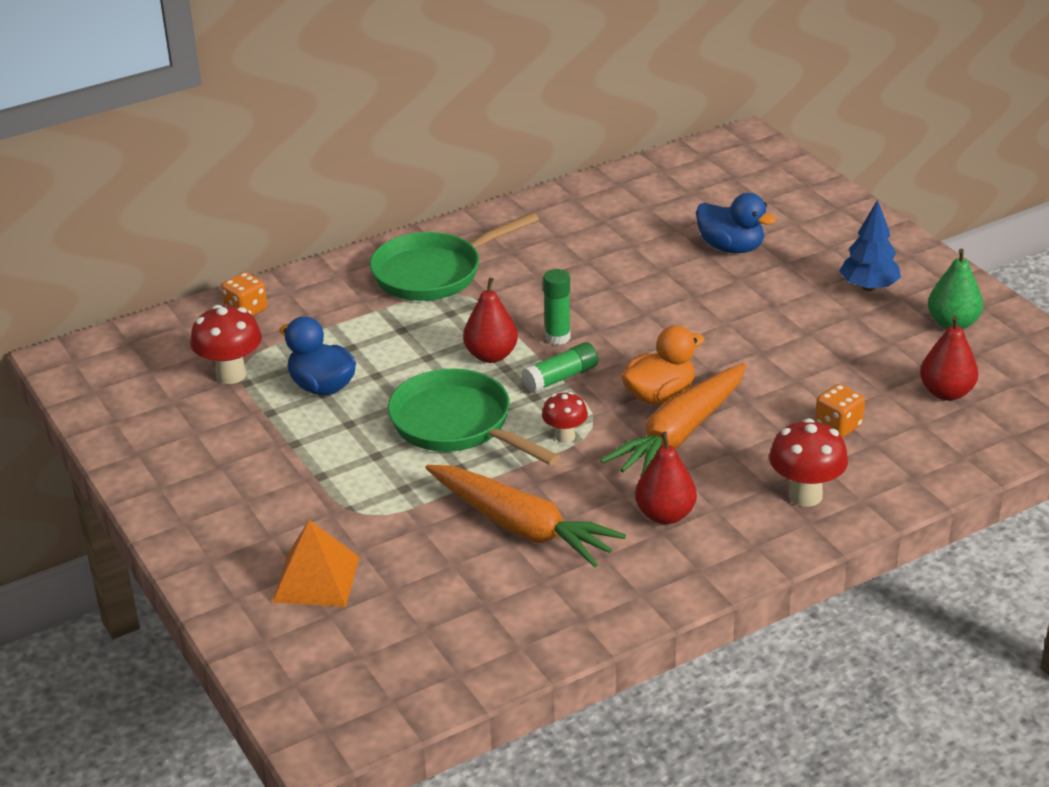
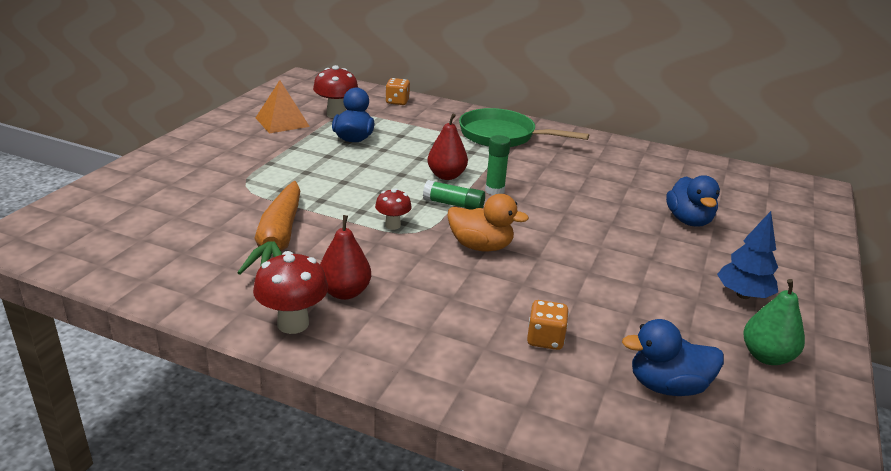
camera: 50 degrees right, 5 degrees down
(316, 579) = (168, 190): orange pyramid -> orange pyramid (282, 122)
(457, 425) = (363, 186): green pan -> none
(679, 434) = (446, 268): orange carrot -> none
(805, 495) = (435, 352): red mushroom -> red mushroom (293, 323)
(946, 393) = (667, 386): red pear -> blue duck

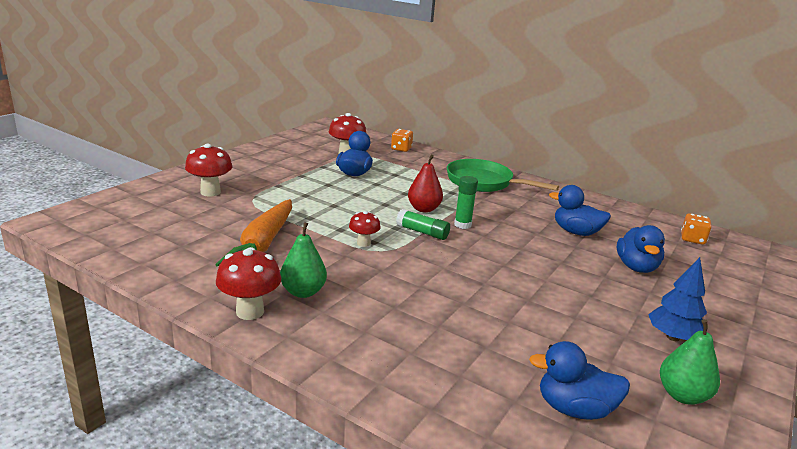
camera: 10 degrees right, 5 degrees down
(191, 180) = (210, 192): none -> red mushroom
(282, 122) = (300, 156): orange pyramid -> none
(345, 292) = (303, 292): red pear -> green pear
(481, 246) = (435, 268): orange duck -> none
(545, 339) = (469, 352): orange dice -> orange dice (692, 239)
(617, 186) = (576, 232): none -> blue duck

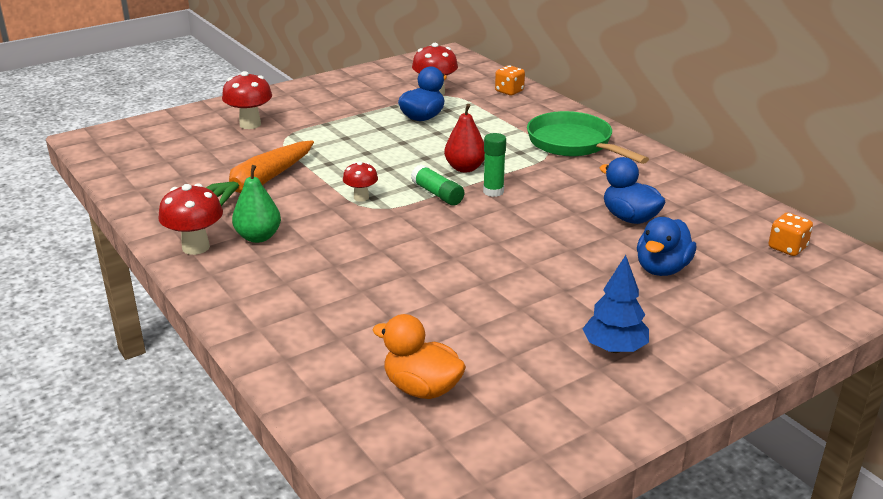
camera: 25 degrees right, 5 degrees up
(574, 409) = (422, 388): blue duck -> orange duck
(682, 395) = (554, 402): green pear -> none

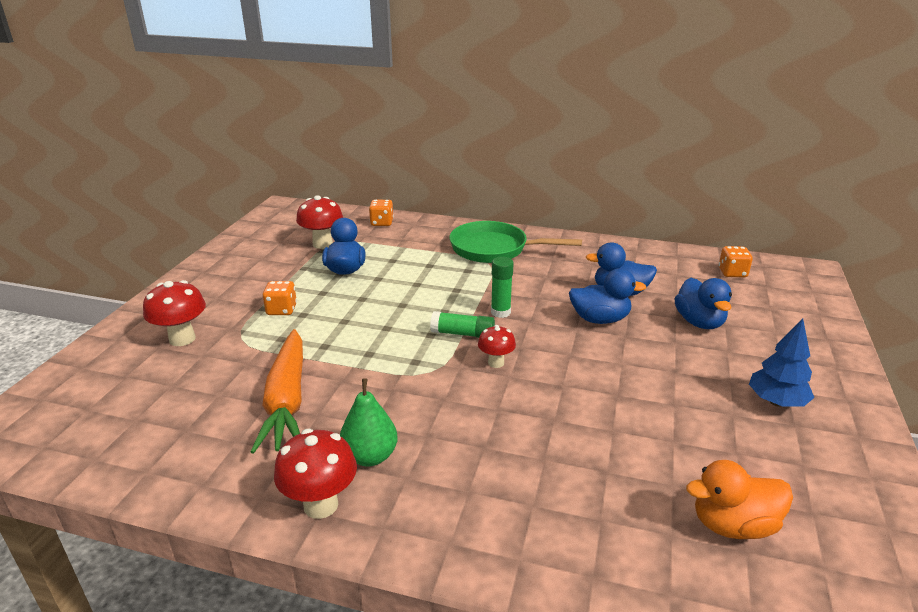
camera: 40 degrees left, 0 degrees up
(336, 129) = (281, 310): none -> orange dice
(361, 197) = (405, 366): red mushroom -> red mushroom (496, 363)
(465, 168) = (448, 301): red pear -> none
(570, 229) = (600, 319): none -> blue duck

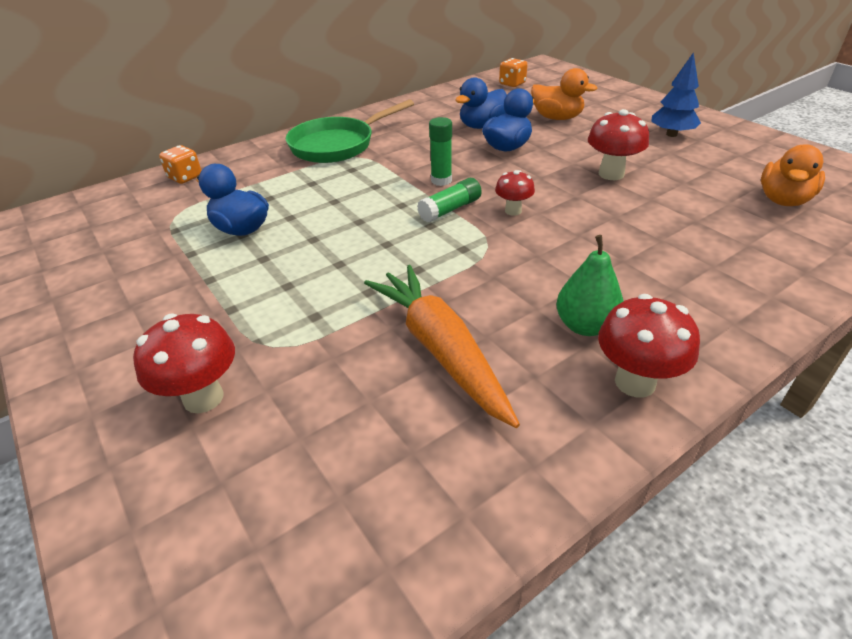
camera: 50 degrees left, 10 degrees up
(281, 310) = (256, 297): orange dice -> none
(287, 400) = (440, 349): orange carrot -> orange carrot turned 150 degrees counterclockwise
(322, 244) = (161, 225): red mushroom -> red mushroom (611, 174)
(699, 322) = (557, 118): blue duck -> orange duck

